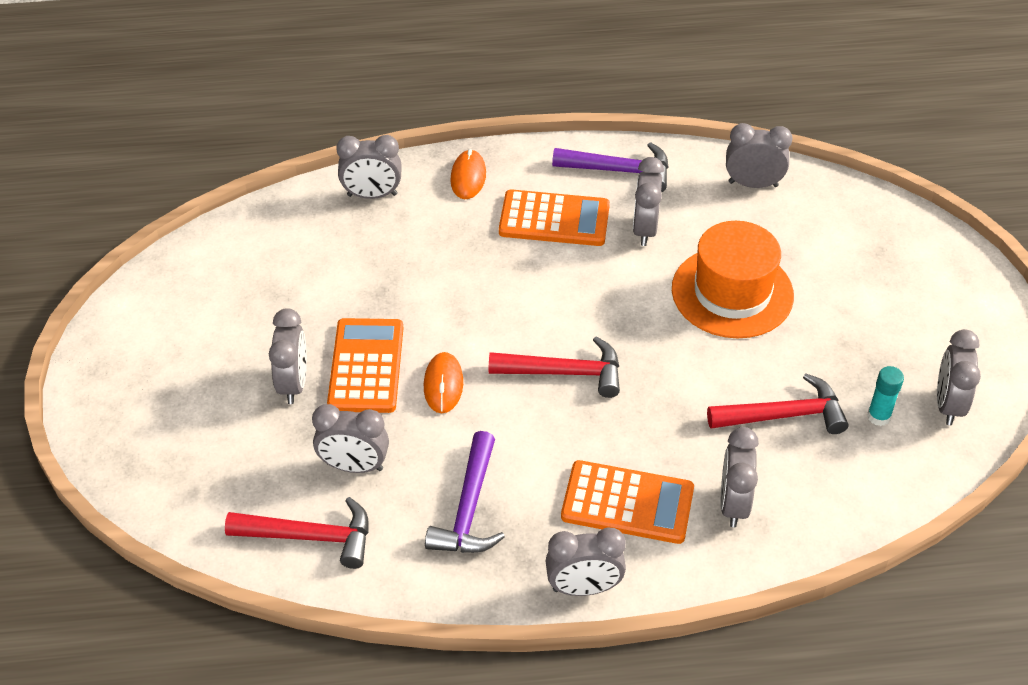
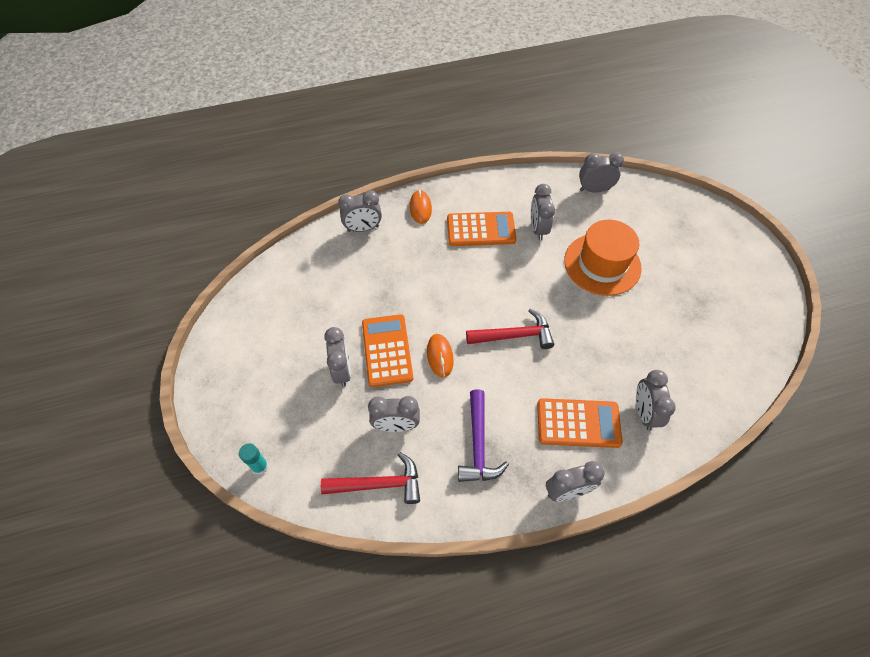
camera: 10 degrees left, 10 degrees up
(619, 171) = (512, 191): purple hammer -> none
(784, 415) = (657, 344): red hammer -> none
(878, 416) = (714, 336): turquoise glue stick -> turquoise glue stick (260, 466)
(948, 404) = (752, 321): grey clock -> none

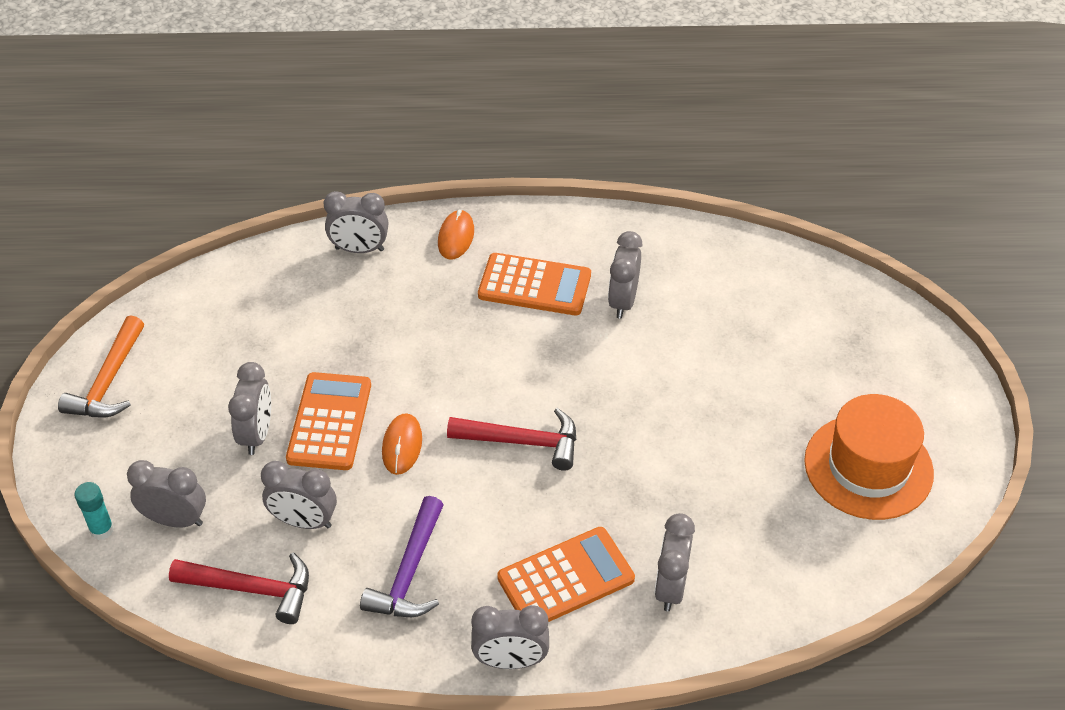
camera: 15 degrees right, 10 degrees down
(228, 356) = (108, 381): none -> orange hammer
(578, 423) = (566, 578): orange calculator -> orange calculator turned 45 degrees counterclockwise
(594, 189) = (737, 262): grey clock -> grey clock (175, 520)
(602, 264) = (700, 371): orange hat -> orange hat (868, 467)

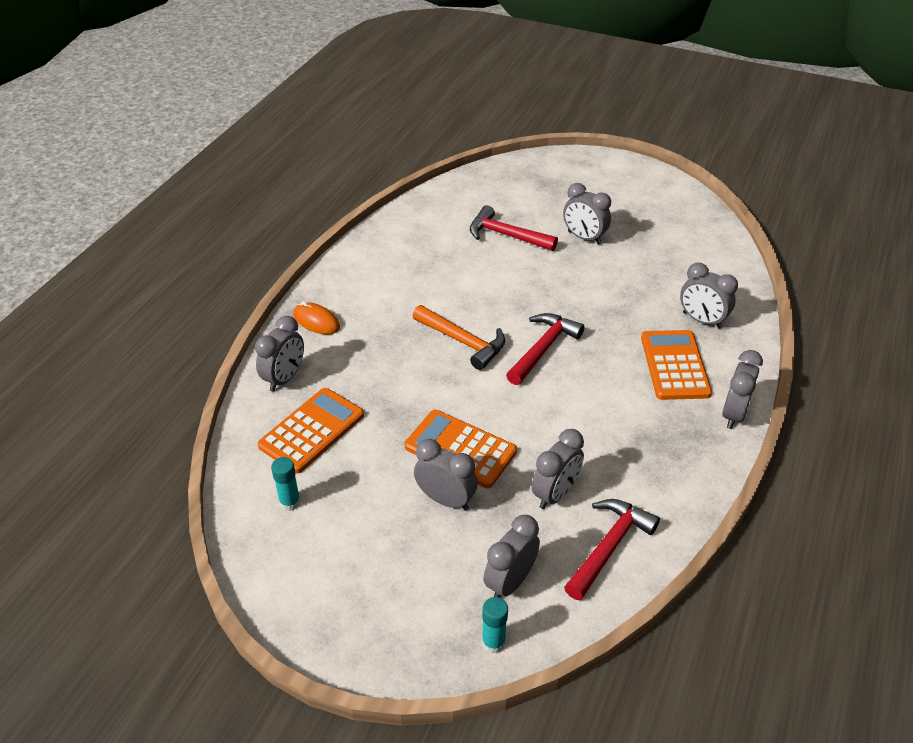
camera: 65 degrees left, 5 degrees down
(108, 381) = (314, 594): orange hammer -> orange hammer (463, 342)
(204, 321) = (290, 502): none -> turquoise glue stick
(402, 446) = (510, 413): orange mouse -> none
(409, 572) = (634, 445): purple hammer -> none
(534, 285) = (398, 297): orange calculator -> orange calculator (312, 430)
(623, 301) = (444, 261): grey clock -> grey clock (584, 238)
(712, 340) = (506, 235): none -> red hammer
(868, 467) = (645, 212): orange hat -> none

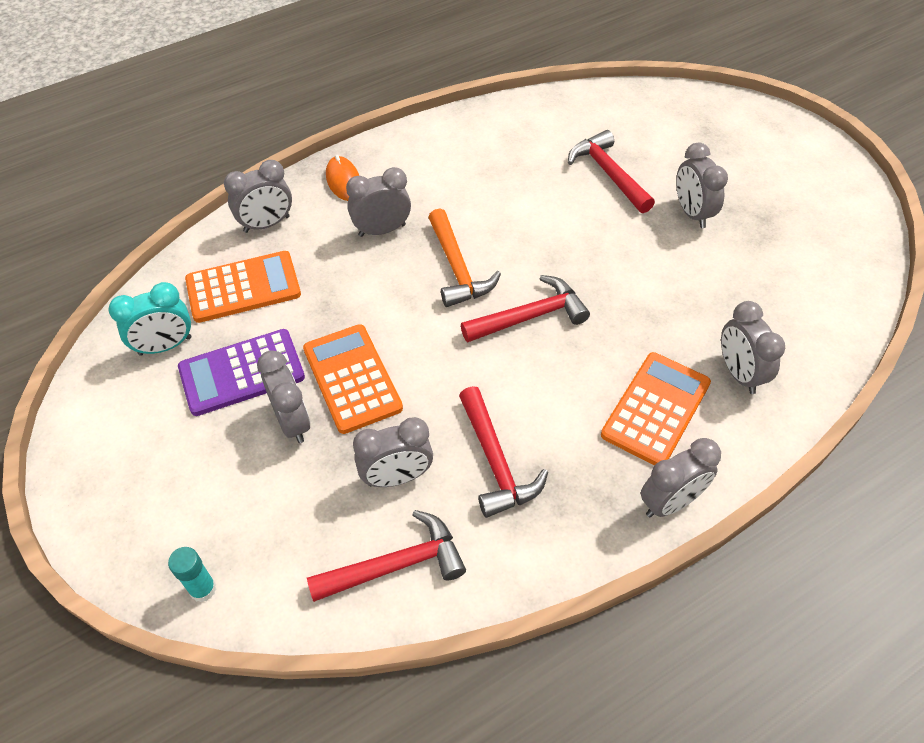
camera: 35 degrees right, 10 degrees up
(290, 502) = (165, 346): turquoise glue stick -> turquoise clock
(372, 488) = (242, 373): none -> purple calculator
(510, 582) = (272, 540): grey clock -> grey clock (382, 230)
(609, 449) = (495, 462): none -> red hammer

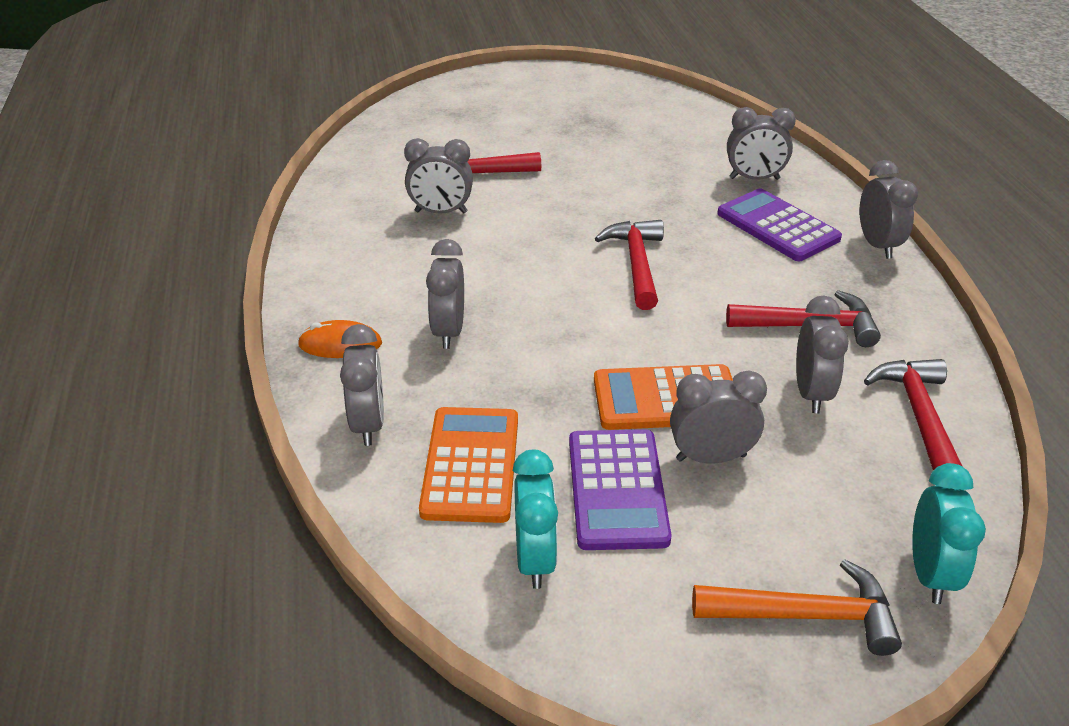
camera: 70 degrees left, 15 degrees down
(203, 589) = (930, 574): turquoise glue stick -> turquoise clock
(457, 268) = (543, 293): orange hammer -> orange hammer (805, 615)
(655, 409) = (777, 226): orange calculator -> purple calculator
(692, 213) = (557, 149): grey clock -> grey clock (441, 212)

